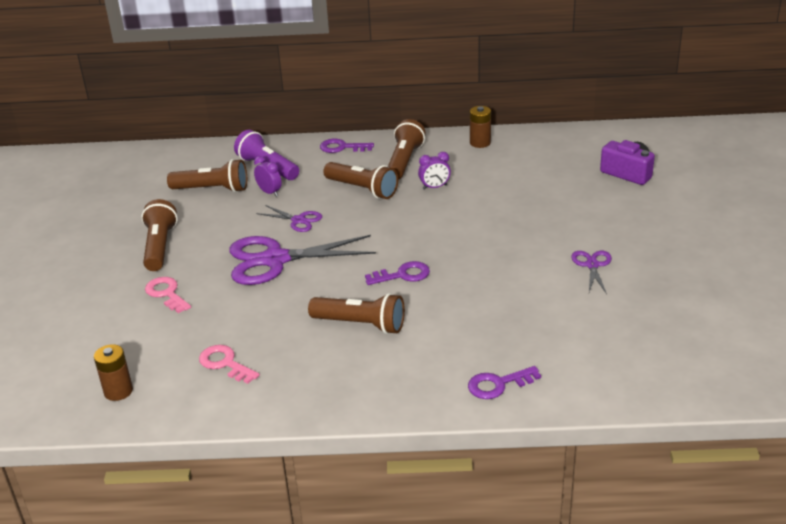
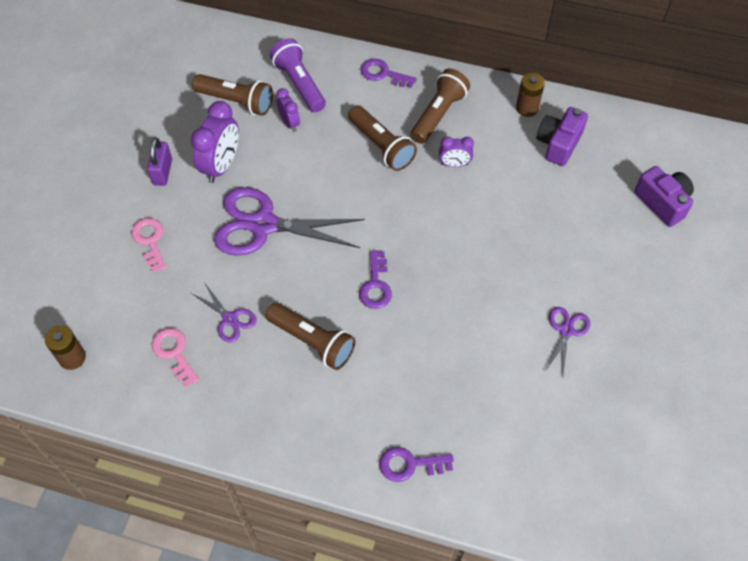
camera: 15 degrees right, 25 degrees up
(159, 247) = (162, 172): brown flashlight -> purple padlock
(216, 231) = (221, 166): none -> purple clock
(298, 220) = (304, 174): purple scissors -> purple scissors (230, 319)
(402, 275) = (376, 285): purple key -> purple key turned 90 degrees clockwise
(519, 157) = (558, 144): none -> purple camera

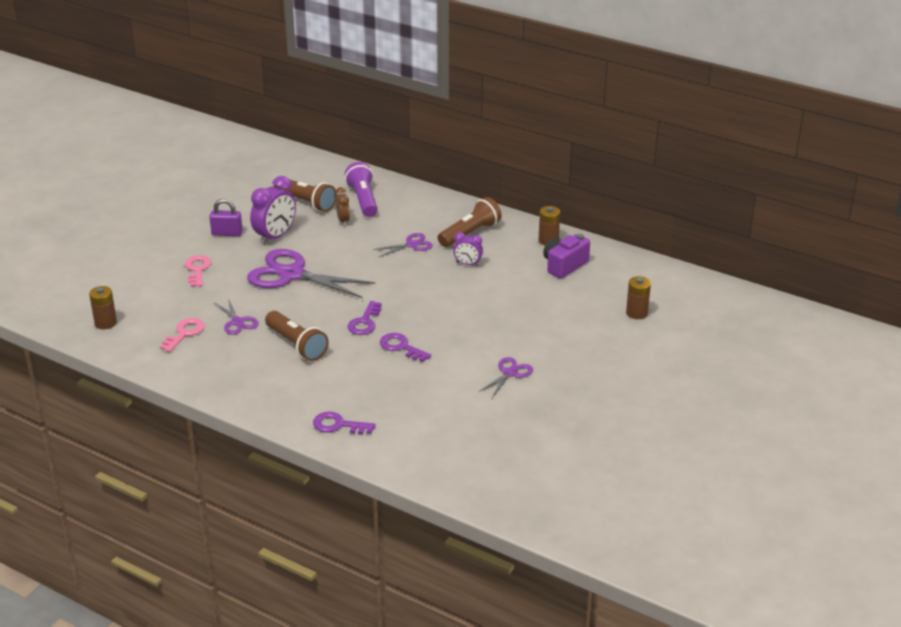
camera: 15 degrees right, 25 degrees down
(162, 172) = (227, 233): purple padlock -> purple padlock turned 75 degrees clockwise
(174, 353) = (184, 333): pink key -> pink key turned 45 degrees clockwise
(289, 123) = (343, 221): purple clock -> brown clock
(381, 146) = (412, 245): brown flashlight -> purple scissors
(383, 74) = (436, 204): purple key -> purple key (401, 347)
(663, 202) = (636, 313): purple camera -> brown battery

